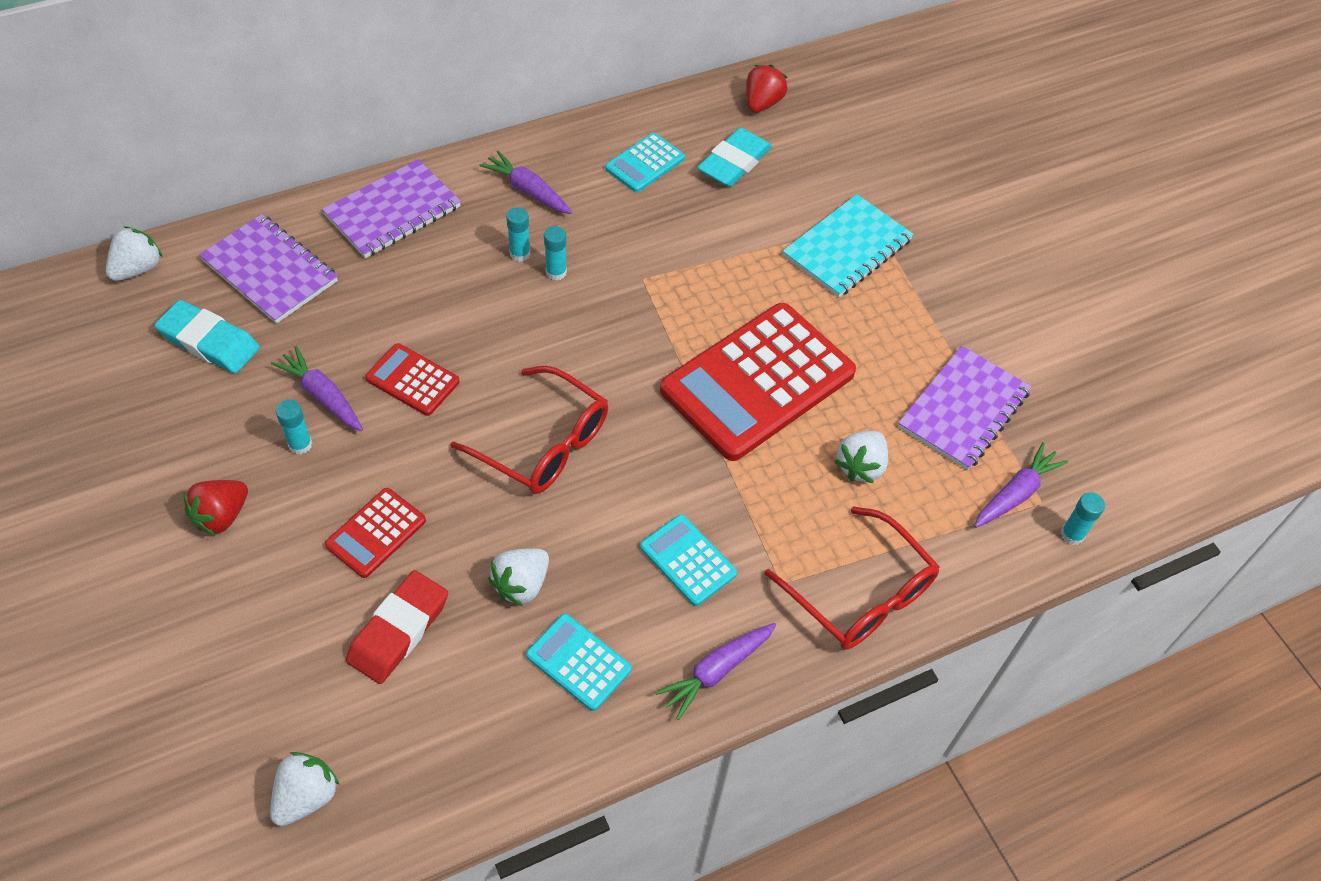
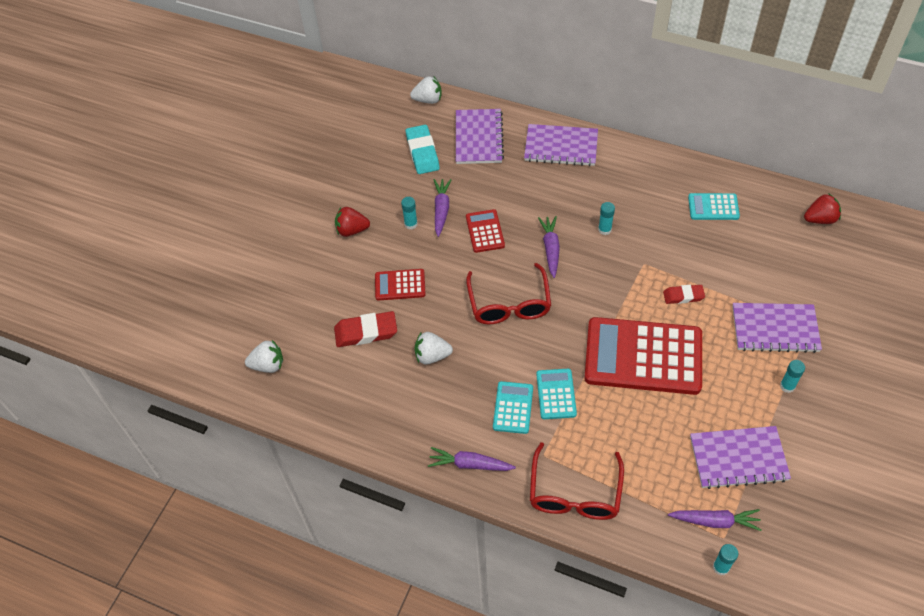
camera: 55 degrees right, 0 degrees up
(520, 254) = (597, 208): turquoise glue stick -> turquoise glue stick (787, 386)
(528, 190) = (636, 180): purple carrot -> purple carrot (550, 249)
(578, 662) = (419, 408): turquoise calculator -> turquoise calculator (556, 394)
(723, 283) = (683, 296): none -> red eraser
(734, 163) = (764, 240): turquoise eraser -> none
(847, 248) = (775, 329): turquoise notebook -> purple notebook
(860, 466) = (647, 438): white strawberry -> none

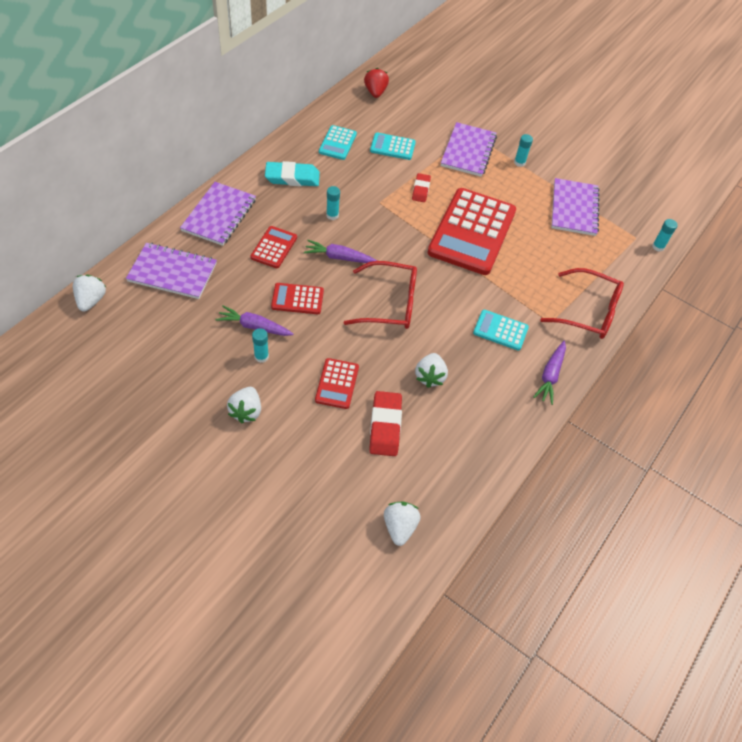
camera: 85 degrees left, 0 degrees up
(352, 230) = (246, 411): red strawberry -> white strawberry
(422, 152) = (166, 324): turquoise eraser -> turquoise eraser (292, 178)
(540, 197) = (274, 247): none -> red calculator
(556, 394) = (494, 297): turquoise calculator -> turquoise calculator (392, 147)
(715, 521) = (622, 238): purple carrot -> none

